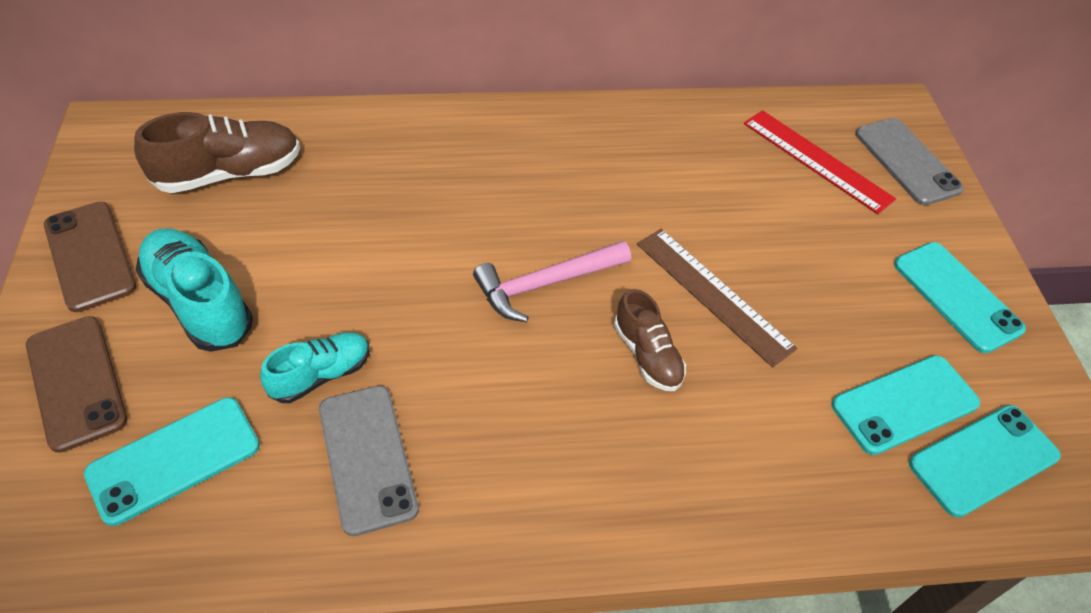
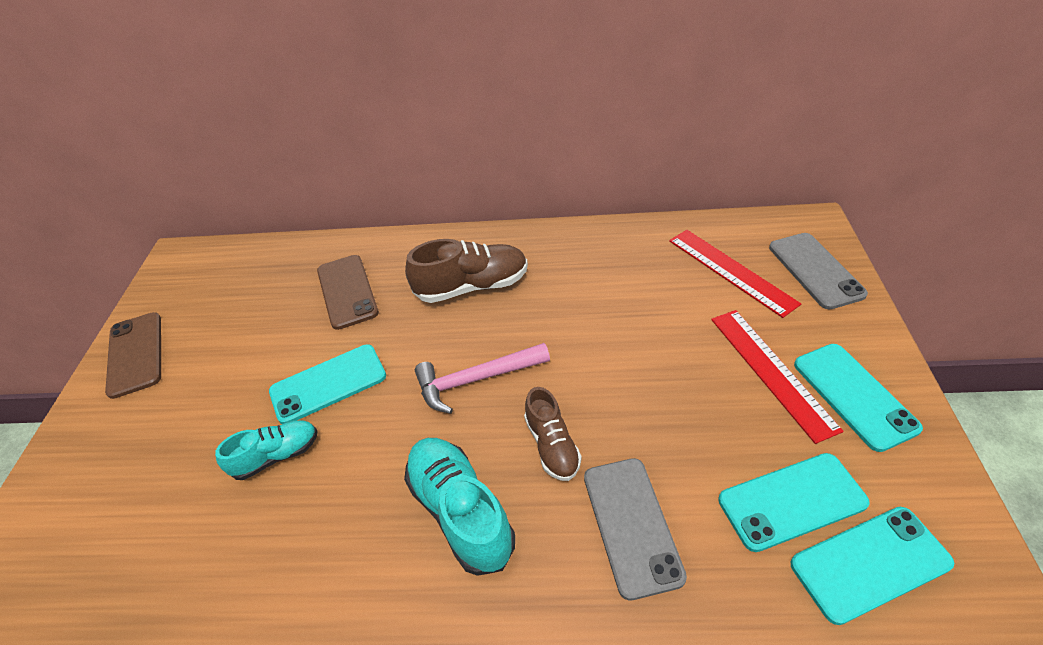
camera: 15 degrees right, 5 degrees down
(76, 382) = (95, 456): brown phone -> brown phone (347, 291)
(174, 460) = (145, 526): turquoise phone -> turquoise phone (328, 384)
(199, 303) = (202, 392): turquoise shoe -> turquoise shoe (460, 511)
(229, 173) = (252, 289): brown shoe -> brown shoe (472, 286)
(367, 458) = (295, 531): grey phone -> grey phone (632, 525)
(713, 294) = (620, 390): brown ruler -> none
(872, 272) = (771, 371): none -> red ruler

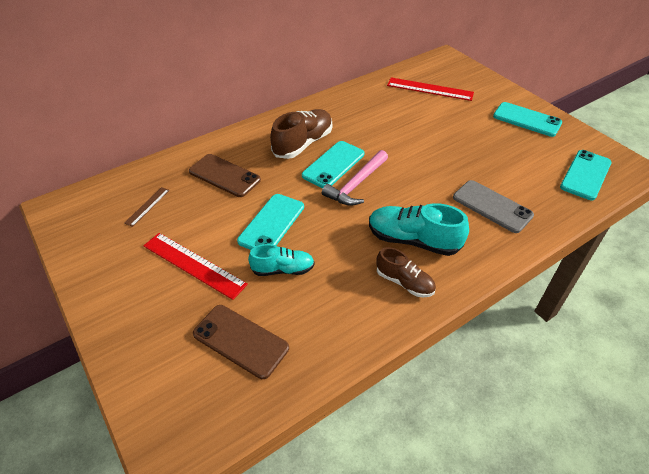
camera: 40 degrees left, 0 degrees up
(135, 354) = (103, 271): brown phone -> brown phone (240, 341)
(243, 295) = (147, 206): none -> brown ruler
(277, 455) = (283, 269): turquoise shoe -> turquoise shoe turned 60 degrees clockwise
(552, 445) = (426, 194): brown shoe -> brown shoe (404, 282)
(771, 371) = (487, 123): red ruler -> red ruler (194, 264)
(792, 501) = (541, 168): turquoise phone -> turquoise phone (333, 165)
(815, 270) = (466, 76): grey phone -> none

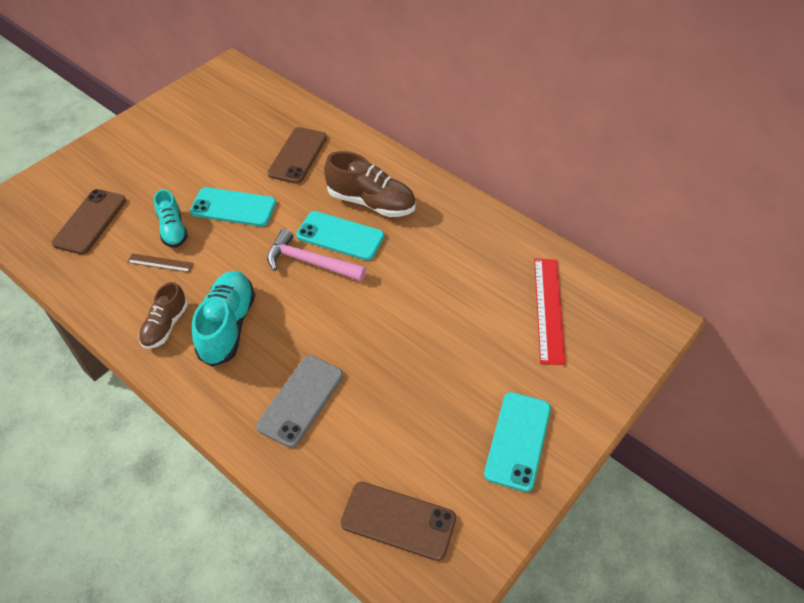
camera: 75 degrees right, 5 degrees up
(147, 206) = (241, 119): brown ruler -> brown ruler (160, 263)
(194, 264) = (172, 170): red ruler -> none
(585, 175) = (398, 520): turquoise phone -> brown phone

